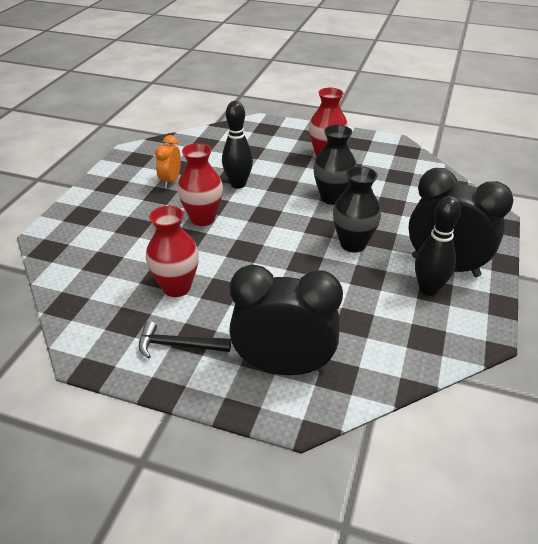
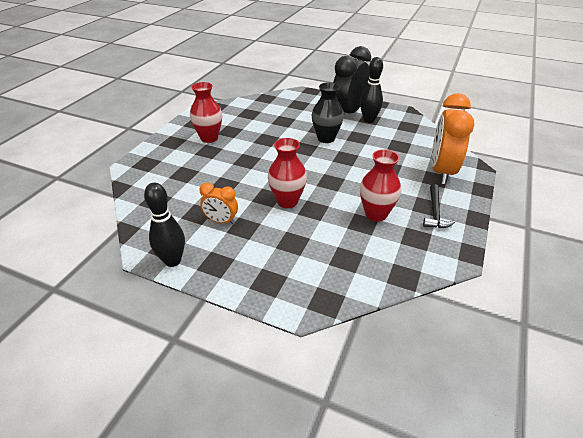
camera: 85 degrees left, 0 degrees up
(238, 184) = (239, 182): black bowling pin -> black bowling pin (172, 261)
(283, 366) = (441, 171): black clock -> orange clock
(332, 198) = (270, 141): black vase -> none

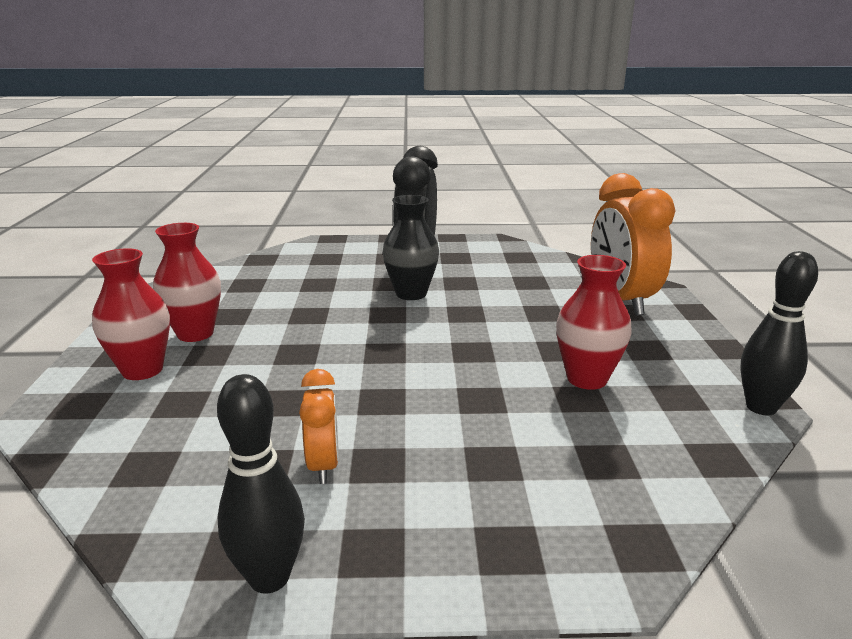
camera: 25 degrees left, 15 degrees down
(221, 221) = (323, 465): orange clock -> orange clock turned 90 degrees counterclockwise
(287, 201) = (425, 398): red vase -> red vase (142, 370)
(369, 120) = (456, 259): black bowling pin -> black bowling pin (761, 407)
(435, 212) = (667, 354): black hammer -> none

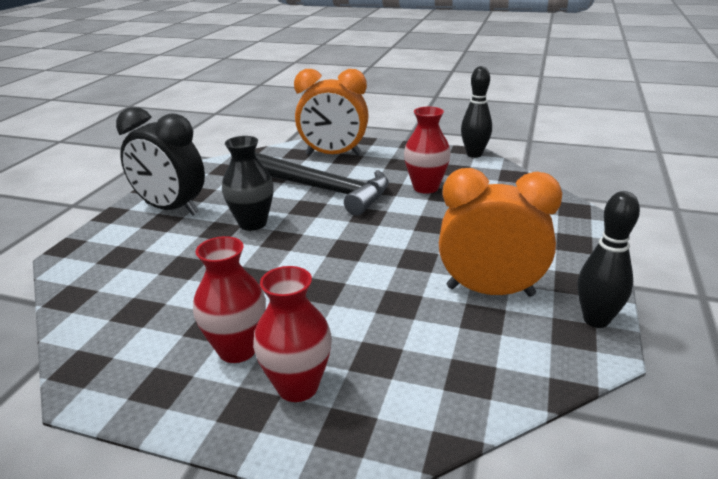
camera: 70 degrees left, 5 degrees up
(323, 465) = (490, 291): orange clock -> orange clock, size x1.94
(516, 313) = (324, 190): none -> black hammer

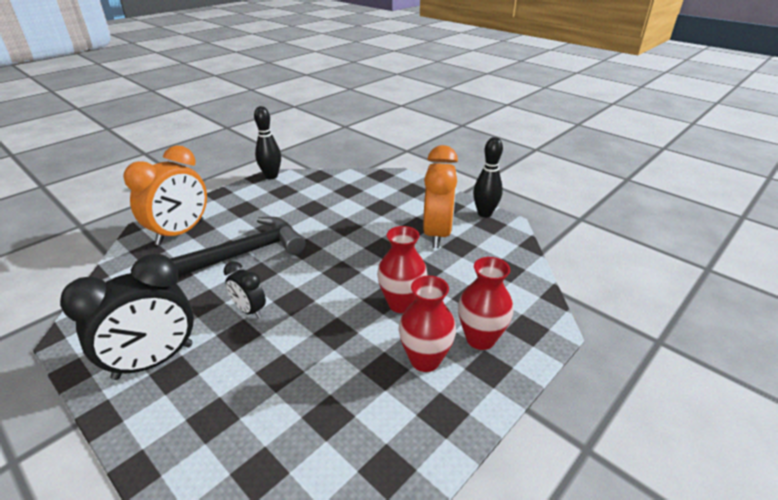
camera: 65 degrees left, 5 degrees up
(252, 223) = (249, 310): black vase -> black clock
(425, 187) = (294, 211): red vase -> red vase (401, 304)
(490, 291) = (437, 234): orange clock -> orange clock turned 150 degrees clockwise

